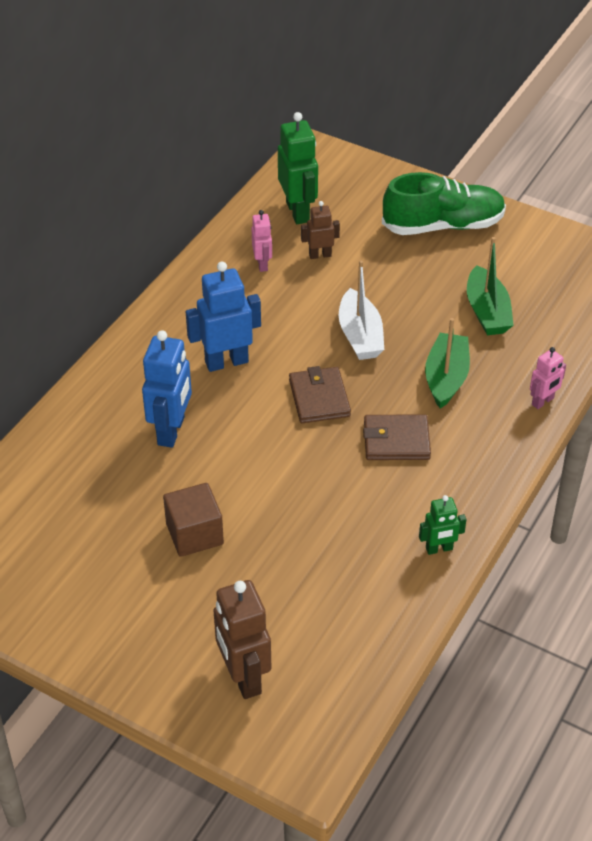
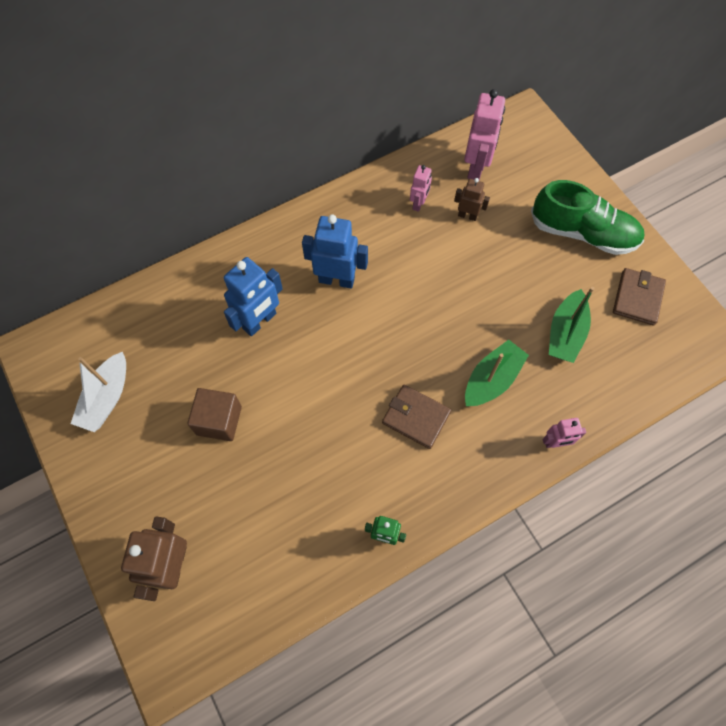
camera: 30 degrees right, 20 degrees up
(298, 212) = (476, 167): green robot -> pink robot
(319, 398) = (383, 347): brown wallet -> brown wallet (637, 298)
(360, 336) = (450, 306): white boat -> white boat (107, 398)

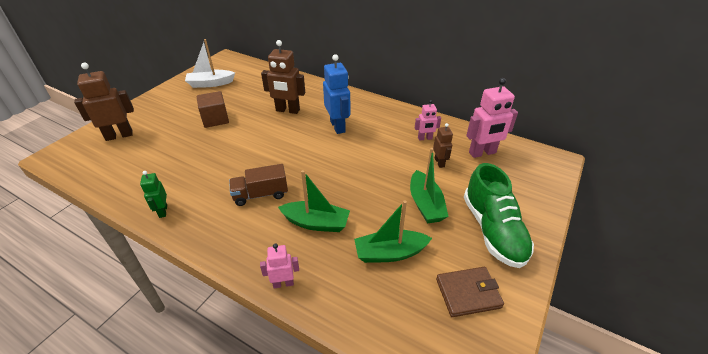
camera: 60 degrees right, 25 degrees down
(260, 321) = (287, 110): blue robot -> brown robot
(416, 417) = (261, 194): brown wallet -> brown truck
(521, 266) = (425, 204): none -> green boat
(555, 443) = (283, 283): pink robot -> pink robot turned 120 degrees clockwise

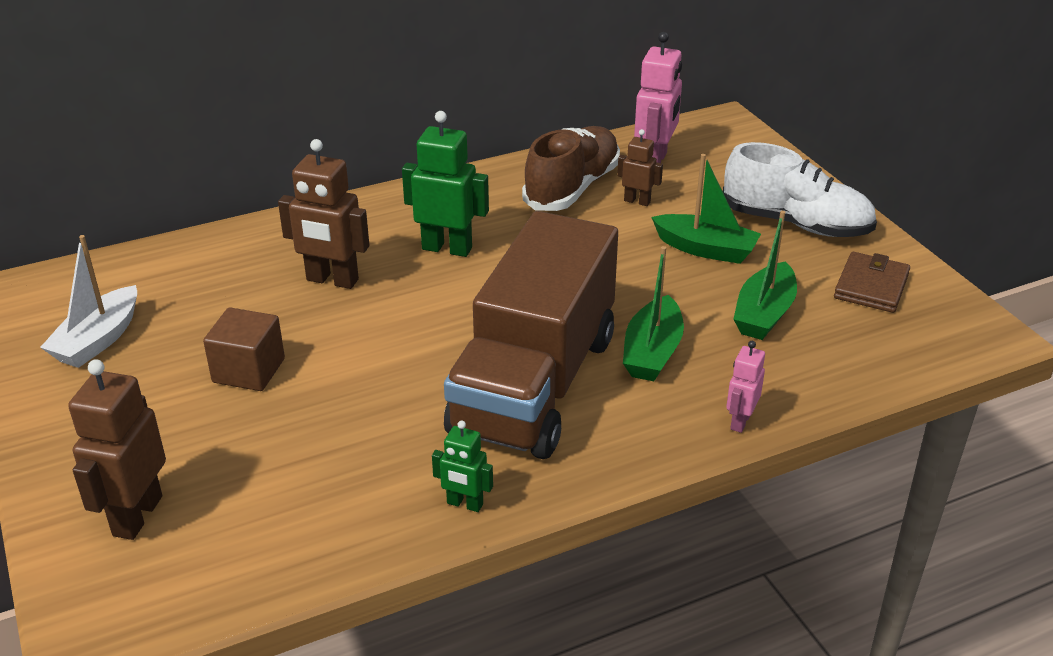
camera: 55 degrees left, 5 degrees down
(261, 194) = (534, 384): brown truck -> brown truck, size x2.38
(287, 110) = (332, 280): brown robot -> brown robot turned 60 degrees clockwise
(316, 223) = (652, 352): green boat -> green boat turned 150 degrees clockwise
(338, 126) = (447, 248): blue robot -> green robot
(425, 138) = (572, 188): pink robot -> brown shoe
(493, 230) = (796, 224): green shoe -> white shoe

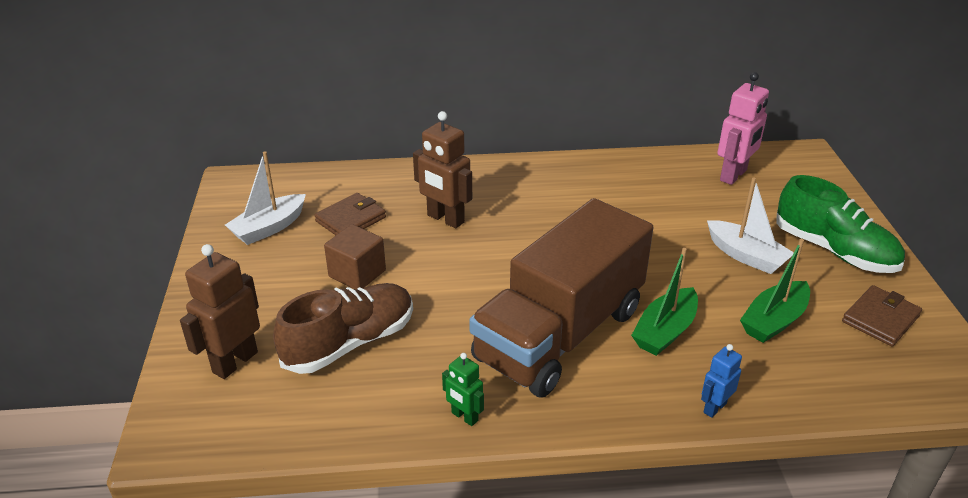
camera: 20 degrees right, 0 degrees up
(207, 306) = (350, 219): none -> brown wallet
(447, 248) = (540, 212): green robot -> none
(572, 188) = (657, 184): brown shoe -> brown shoe (350, 343)
(637, 201) = (705, 205): brown robot -> none
(706, 249) = (746, 256): green boat -> white boat
(740, 421) = (714, 407): pink robot -> blue robot
(796, 224) = (834, 250): white shoe -> green shoe

